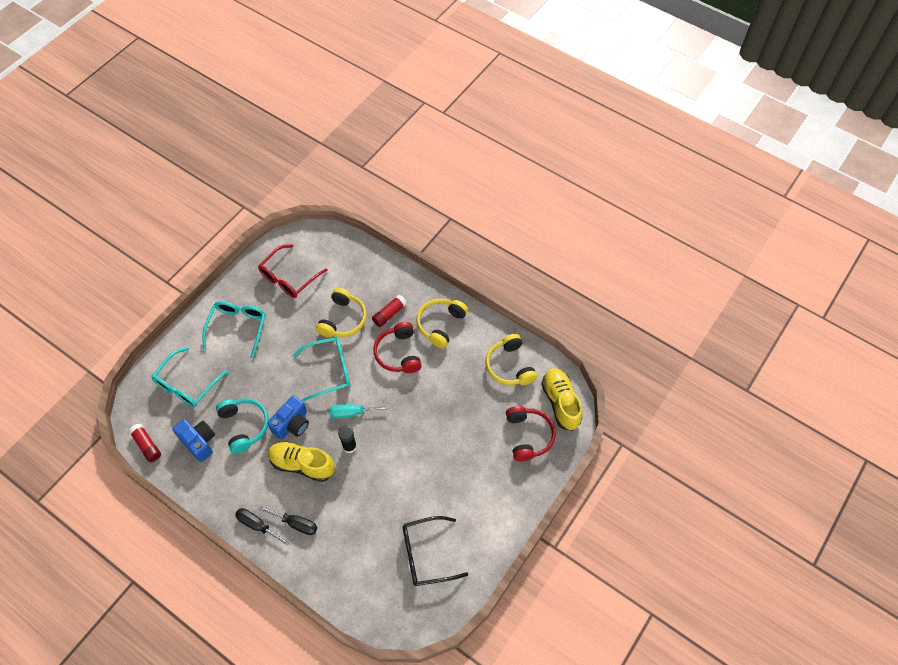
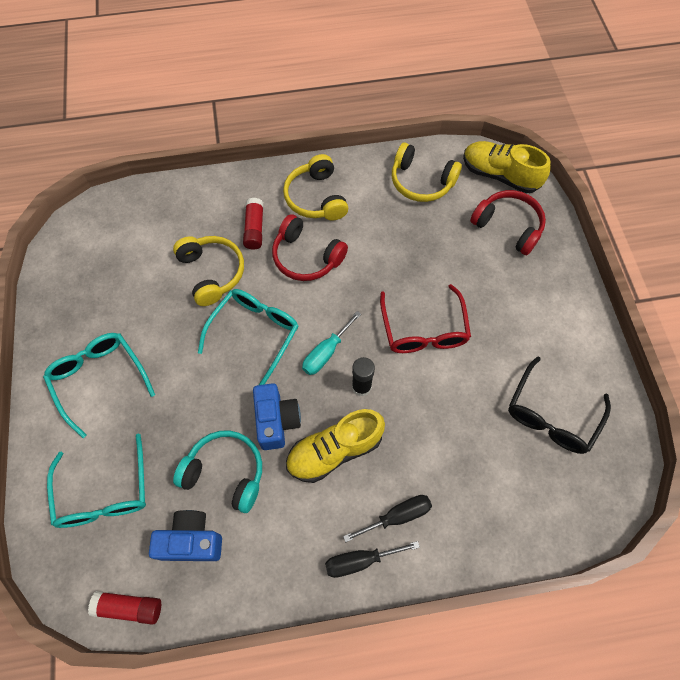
camera: 45 degrees left, 5 degrees up
(289, 277) = (103, 280): red glasses -> red glasses (423, 329)

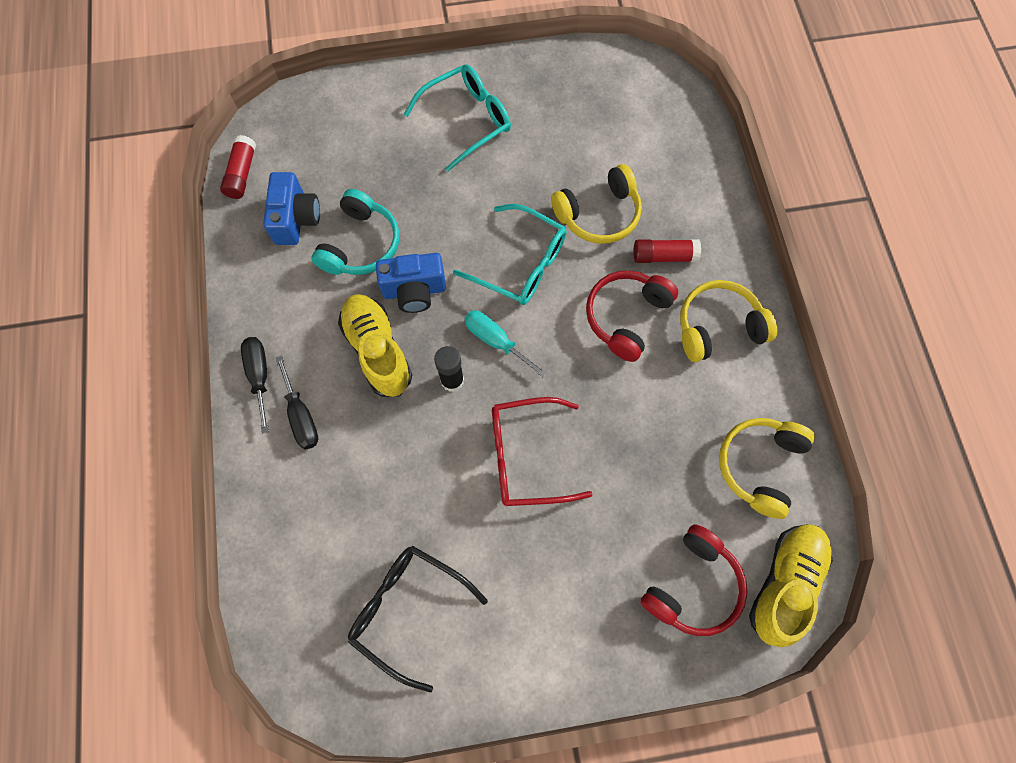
camera: 90 degrees right, 5 degrees up
(104, 492) = (349, 140): turquoise glasses -> none

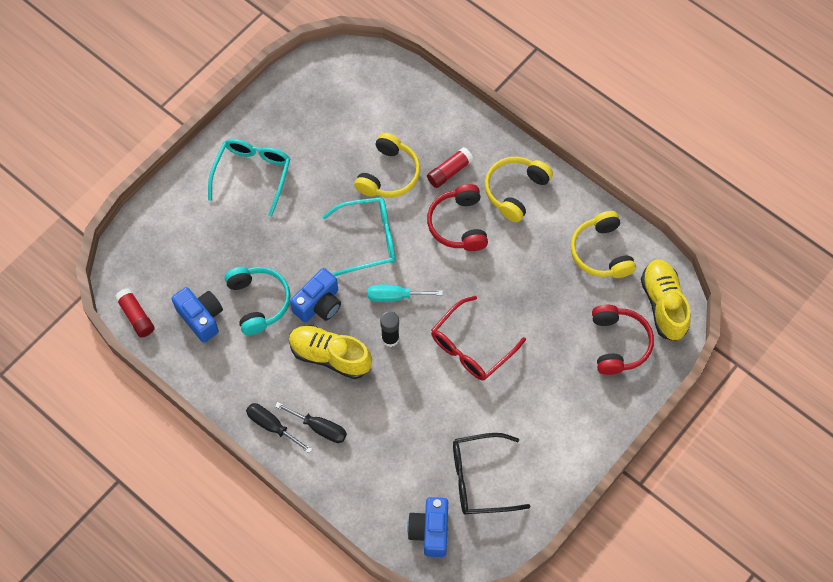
camera: 40 degrees left, 5 degrees down
(306, 622) = (430, 531): none -> blue camera

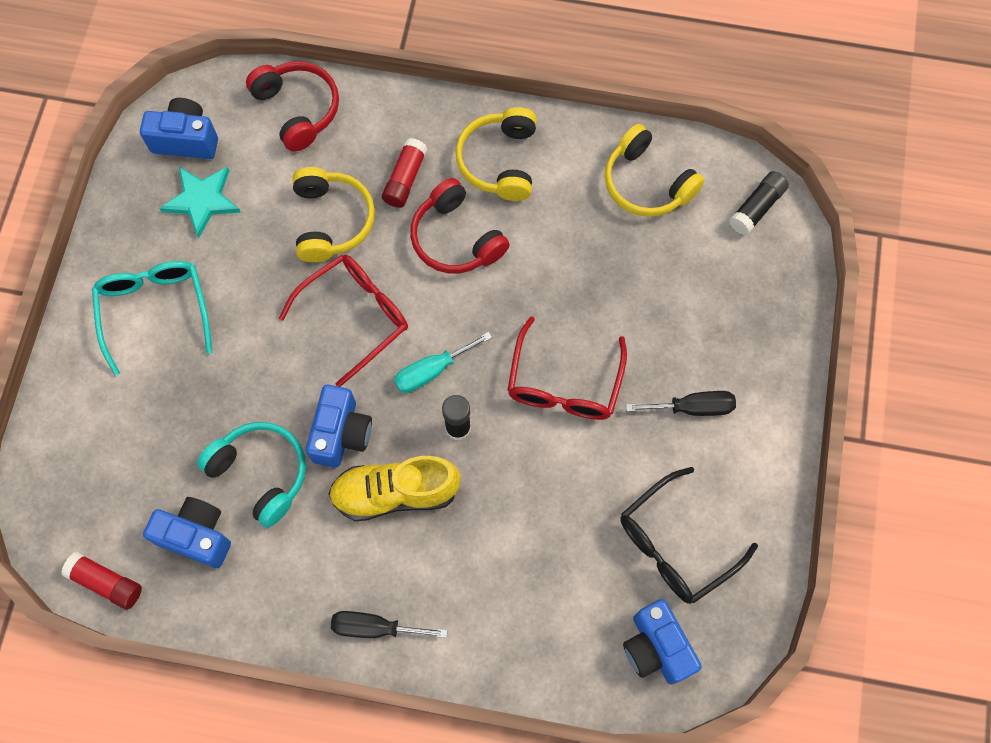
camera: 30 degrees left, 5 degrees up
(318, 122) = (202, 200): none -> turquoise star
(319, 428) = (438, 594): black screwdriver -> black screwdriver (692, 408)
(330, 80) = (186, 140): none -> blue camera
(368, 240) = (355, 317): turquoise glasses -> red glasses
(618, 344) = (735, 283): red headphones -> red headphones (298, 109)
(663, 304) = (756, 208): yellow shoe -> black glue stick

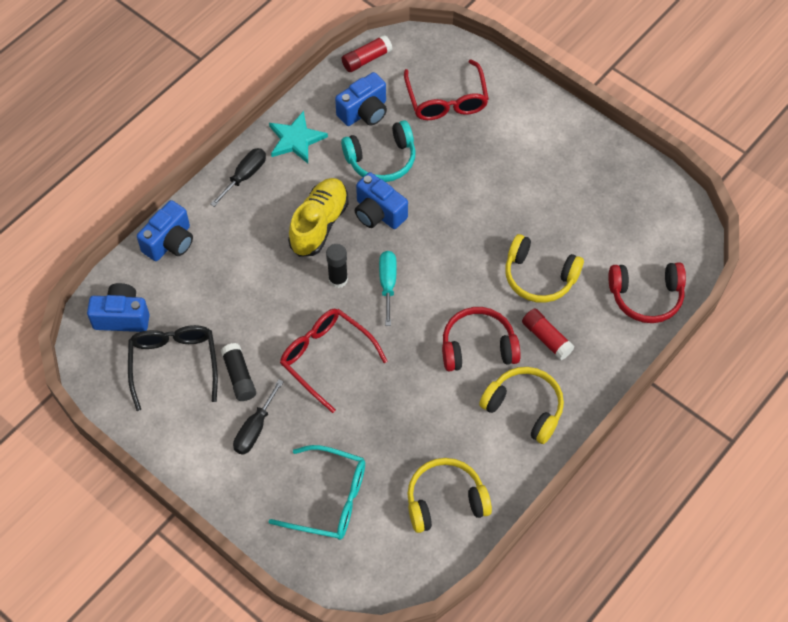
camera: 120 degrees right, 10 degrees down
(155, 311) = (532, 148): turquoise glasses -> turquoise glasses (329, 499)
(186, 140) = (658, 217): blue camera -> blue camera (170, 242)
(202, 200) = (602, 207): turquoise star -> turquoise star (296, 139)
(355, 317) = (456, 257): red glasses -> red glasses (446, 100)
(756, 208) = (376, 569): black glue stick -> black glue stick (239, 376)

